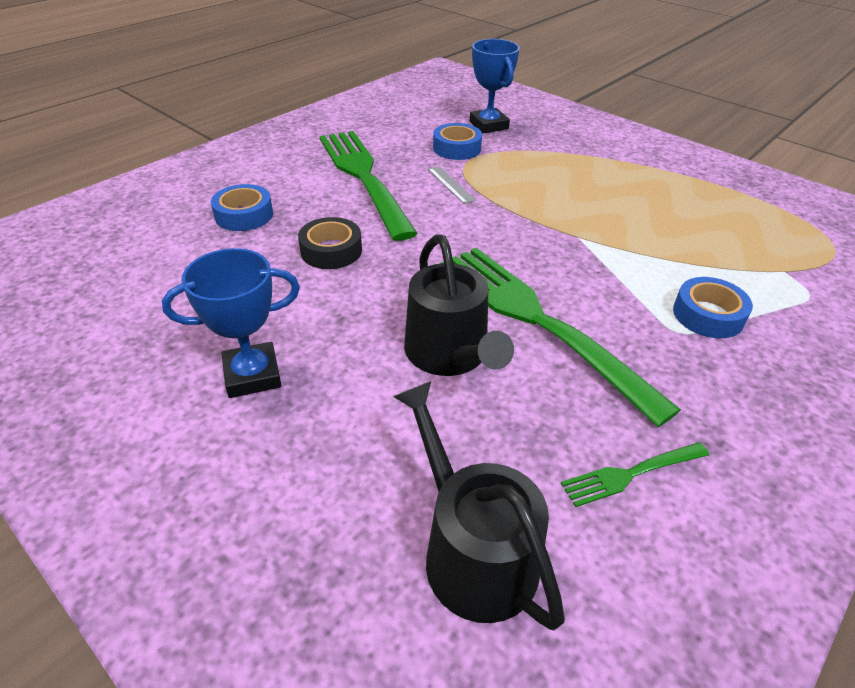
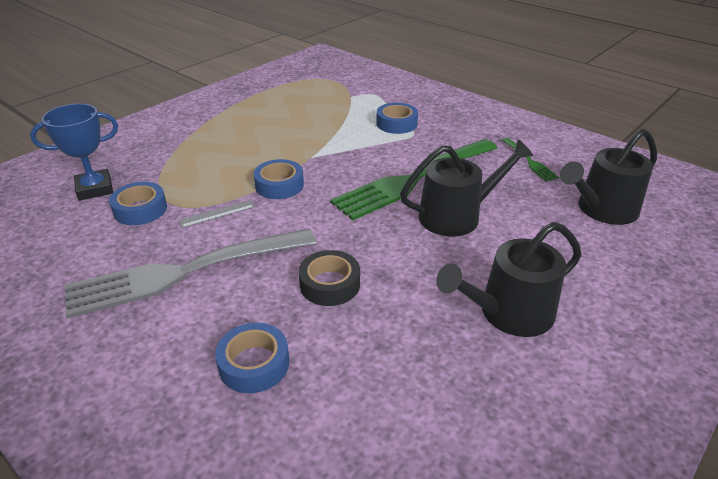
camera: 90 degrees left, 5 degrees down
(252, 375) = (509, 313): blue trophy -> black watering can
(363, 177) = (185, 272): green fork -> grey fork
(508, 217) = (279, 185): none -> blue tape

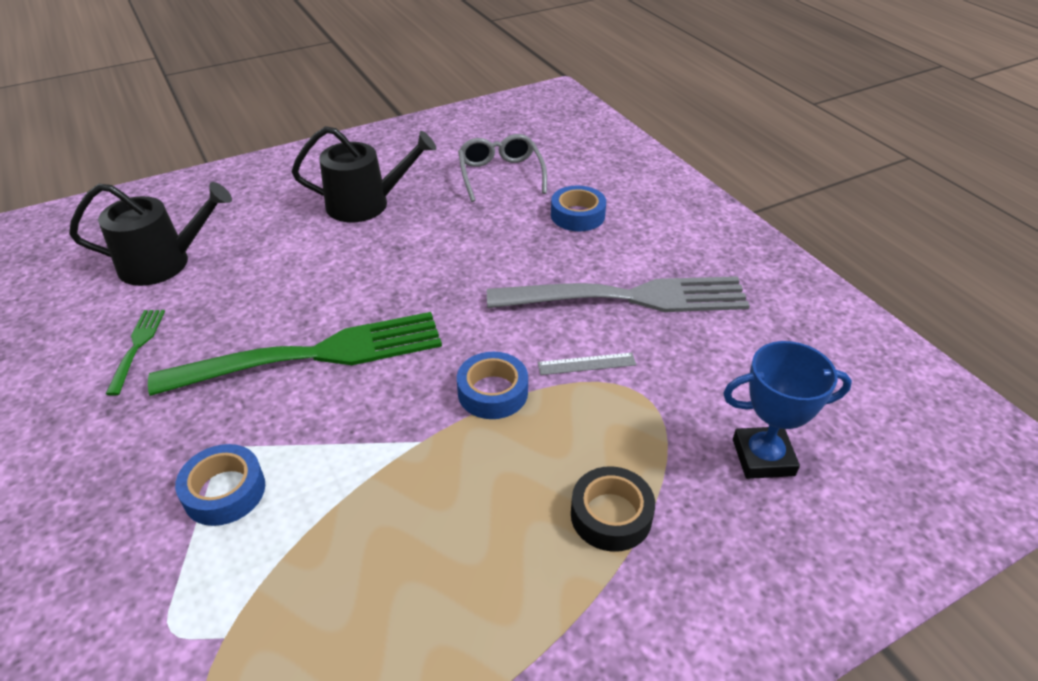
camera: 160 degrees left, 5 degrees up
(140, 209) = (686, 396): blue tape -> none
(330, 284) = (493, 255): black tape -> black tape (611, 515)
(385, 414) = (500, 175): none -> grey glasses
(456, 216) = (316, 292): black watering can -> none

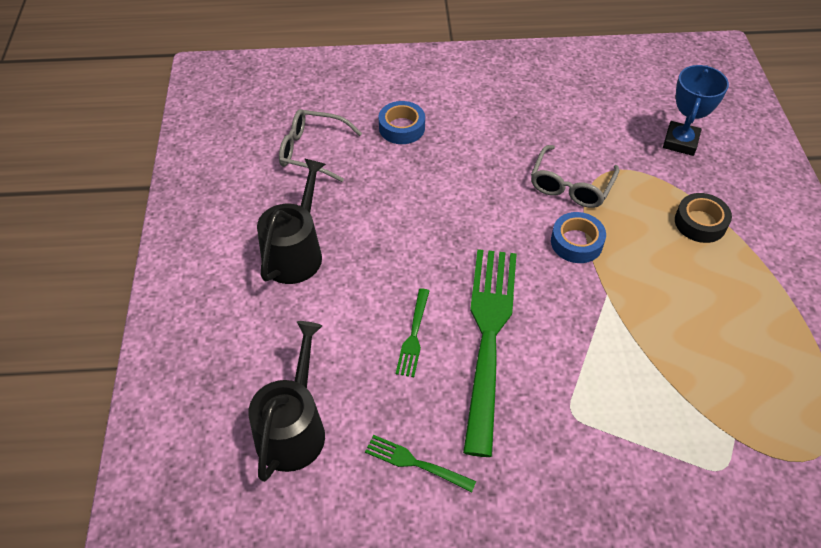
camera: 65 degrees left, 10 degrees up
(224, 491) = (612, 420): blue tape -> none
(294, 302) = (413, 335): none -> green fork
(586, 364) = (571, 186): grey ruler -> grey glasses
(628, 297) = (514, 140): grey fork -> none

